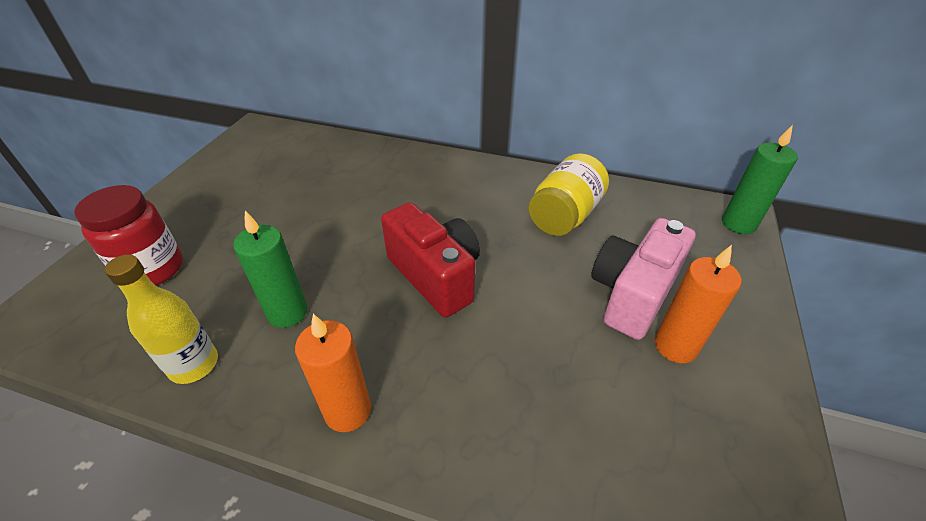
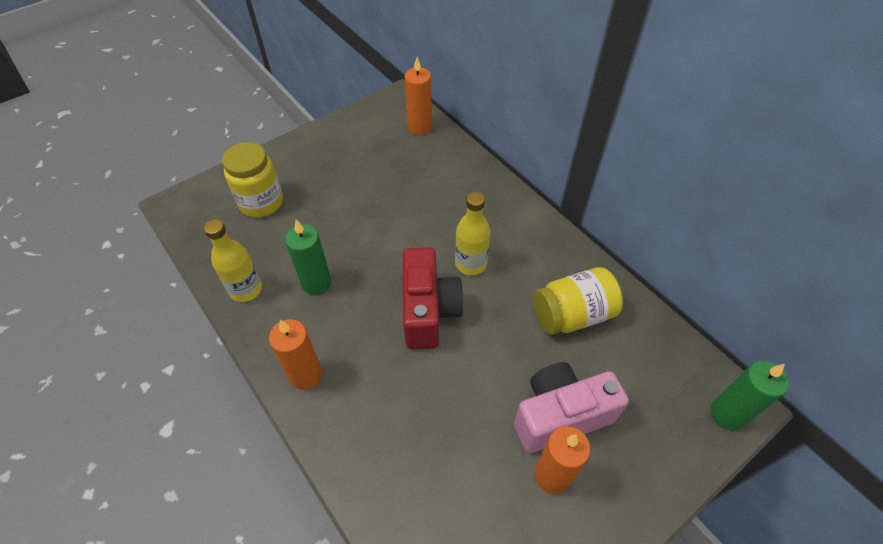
camera: 35 degrees right, 10 degrees up
(153, 269) = (261, 202): red jar -> yellow jar
(298, 140) = (419, 127): none -> orange candle
(441, 219) = (471, 263): none -> yellow bottle

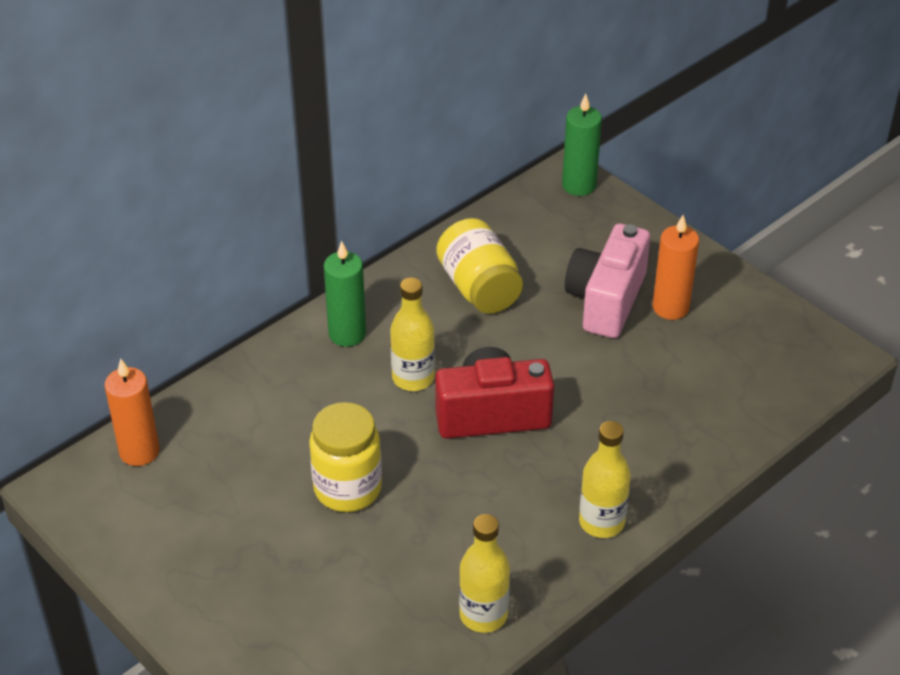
camera: 95 degrees left, 10 degrees down
(261, 202) = (314, 634): yellow jar -> yellow jar (347, 488)
(306, 375) = (601, 522): orange candle -> yellow bottle
(316, 283) = (463, 535): green candle -> green candle (347, 334)
(560, 415) = (606, 300): pink camera -> pink camera turned 45 degrees clockwise

